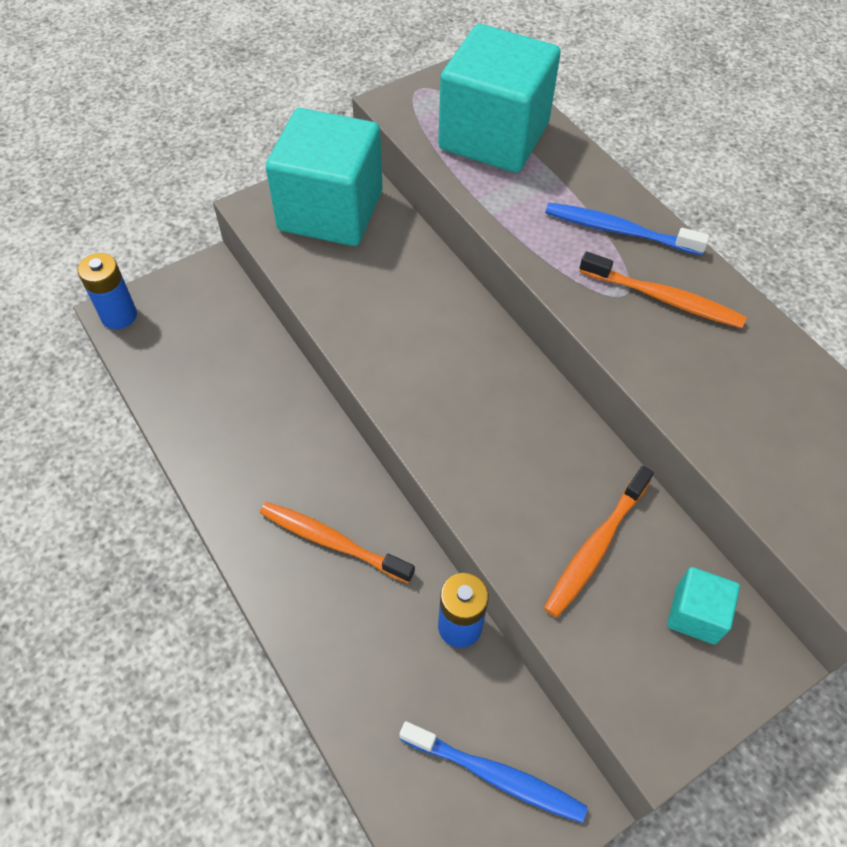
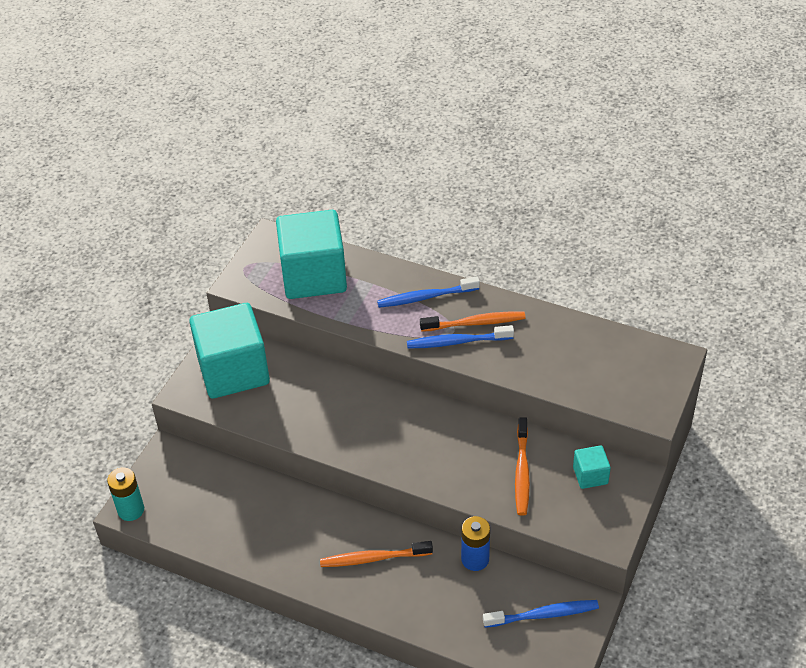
camera: 30 degrees left, 10 degrees down
(119, 315) = (131, 510): blue battery -> turquoise battery
(619, 311) = (457, 342): none -> blue toothbrush

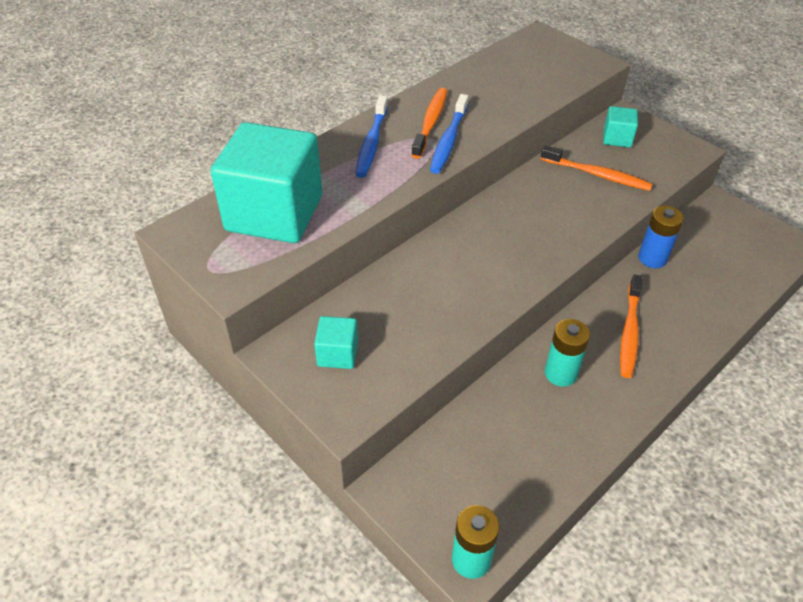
camera: 70 degrees left, 0 degrees up
(233, 370) = (337, 354): turquoise cube -> turquoise cube, size x0.44
(306, 521) = (560, 373): none -> turquoise battery
(543, 615) = (727, 234): blue toothbrush -> none

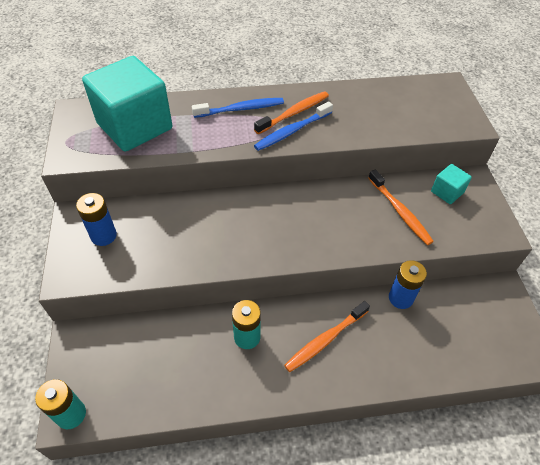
camera: 35 degrees right, 5 degrees up
(337, 354) = (104, 236): turquoise cube -> blue battery
(372, 143) = (241, 109): blue toothbrush -> blue toothbrush turned 150 degrees counterclockwise

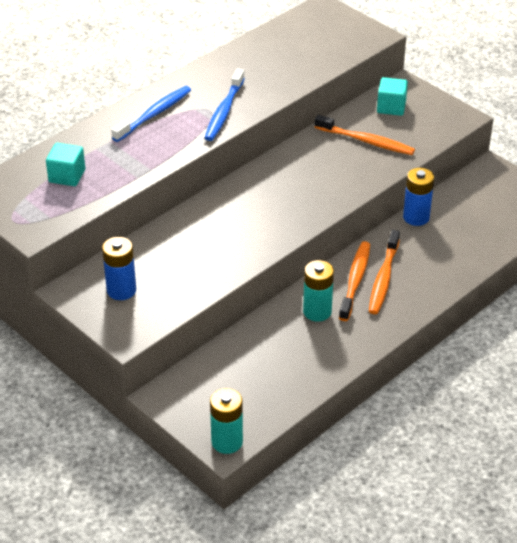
camera: 35 degrees left, 10 degrees down
(135, 126) = (67, 176): turquoise cube -> turquoise cube, size x0.44
(294, 113) = (208, 95): orange toothbrush -> orange toothbrush (355, 280)

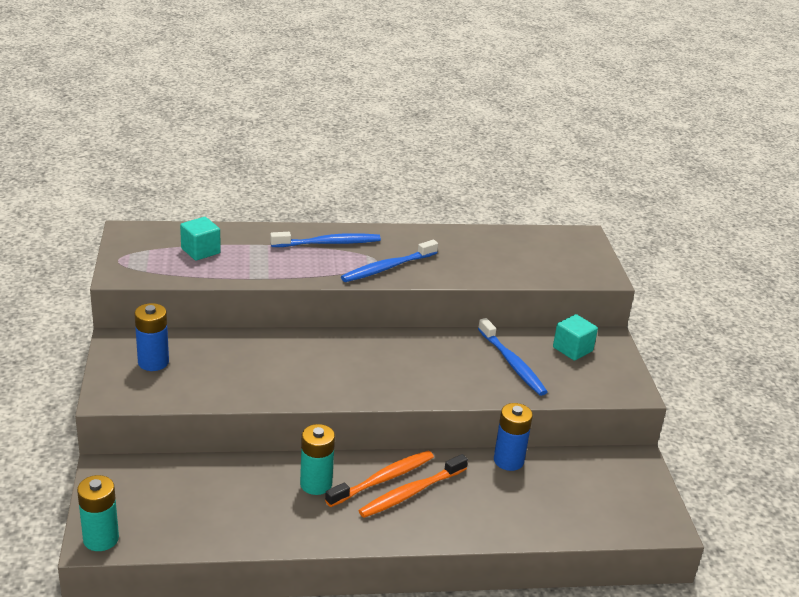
camera: 35 degrees right, 10 degrees down
(366, 141) = (512, 363): orange toothbrush -> blue toothbrush

